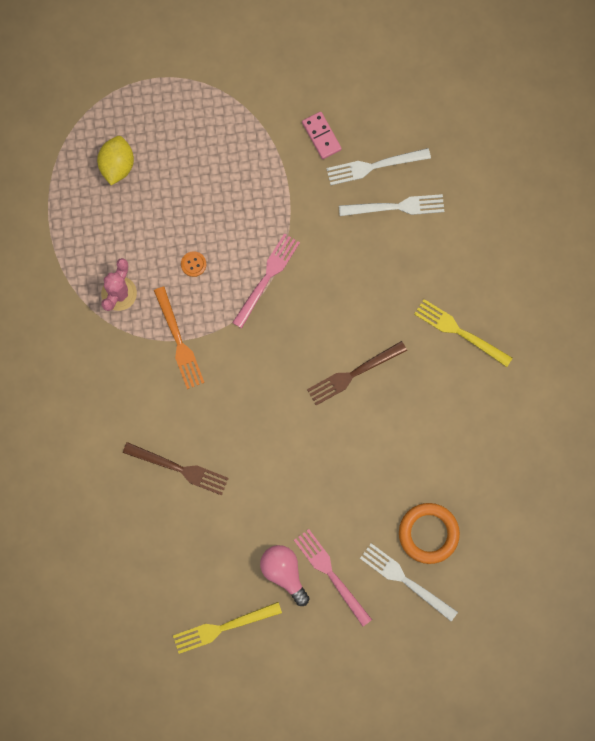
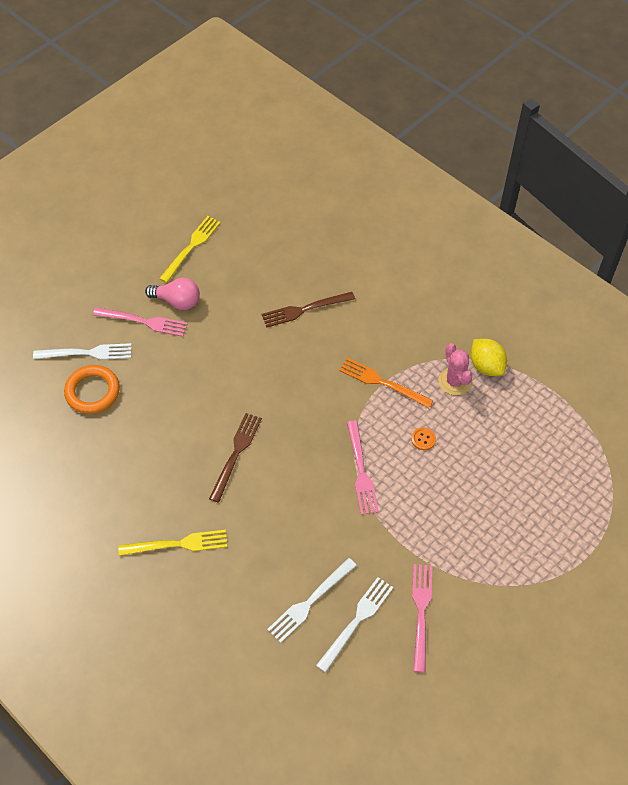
camera: 140 degrees right, 20 degrees down
(117, 165) = (548, 464): yellow lemon -> yellow lemon (486, 366)
(321, 136) = (421, 611): pink domino -> pink fork

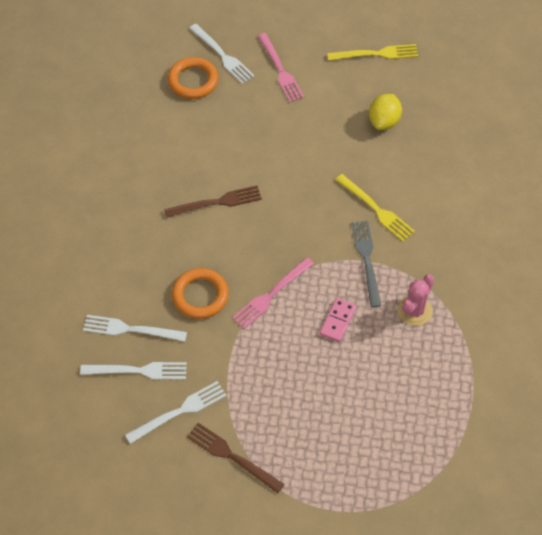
camera: 55 degrees right, 0 degrees up
(177, 301) = (318, 78): pink light bulb -> none
(179, 544) = (112, 215): yellow fork -> yellow fork (377, 210)
(304, 310) = (387, 163): brown fork -> brown fork (231, 456)
(319, 525) = (200, 296): none -> orange ring
(381, 382) = (366, 259): orange fork -> grey fork
(421, 611) = (180, 411): pink fork -> white fork
(423, 439) = (338, 321): orange button -> pink domino
(486, 366) = (451, 325): yellow lemon -> yellow lemon (384, 121)

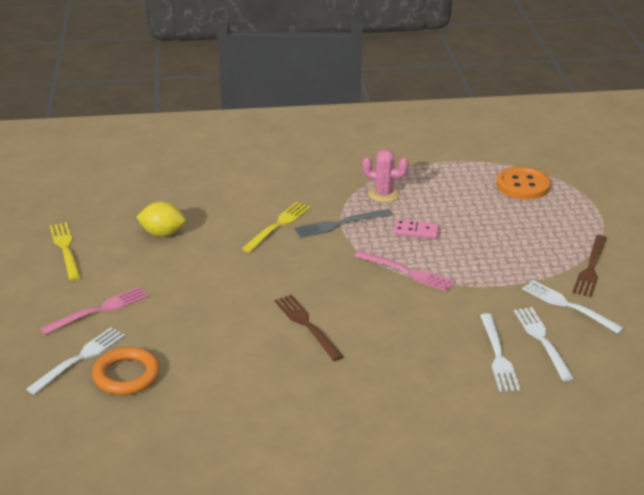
camera: 105 degrees left, 25 degrees down
(200, 296) = (431, 316): orange ring -> none
(404, 451) = (523, 185): none -> orange button

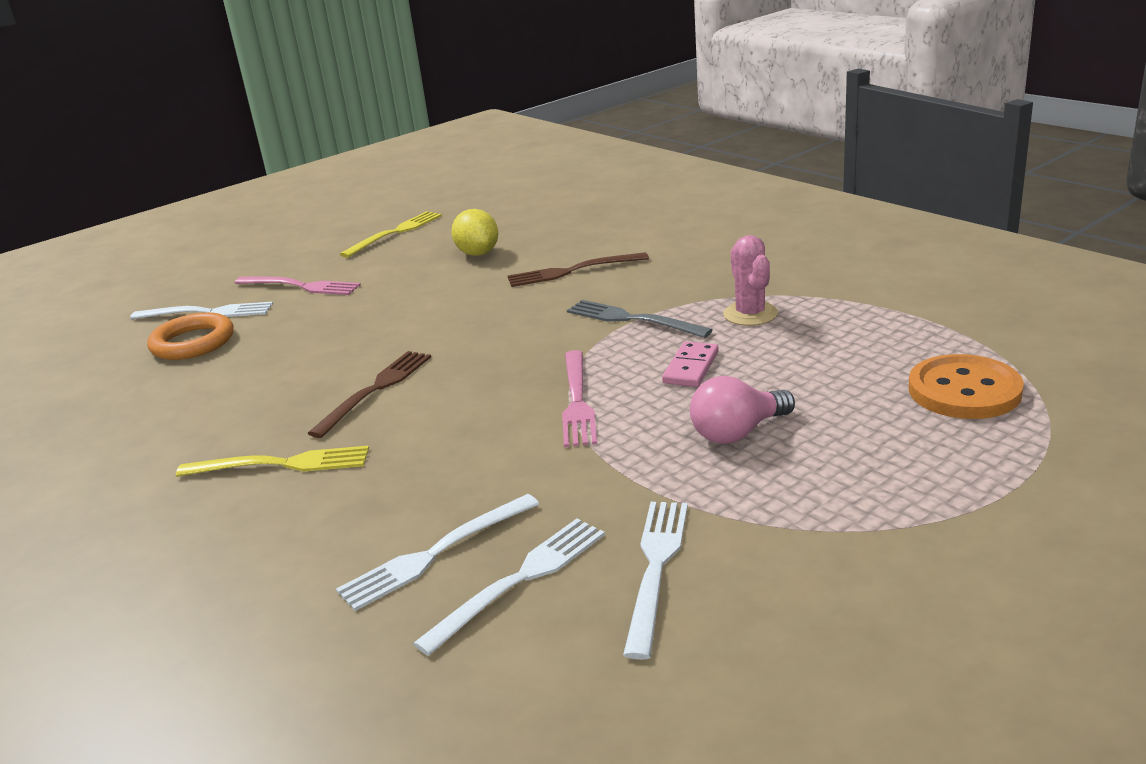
camera: 60 degrees right, 5 degrees down
(278, 225) = (577, 292): yellow fork -> yellow fork (283, 464)
(416, 231) = (691, 367): pink domino -> pink domino turned 45 degrees clockwise
(490, 246) = (737, 432): none -> pink light bulb
(591, 269) = (808, 548): brown fork -> brown fork (571, 271)

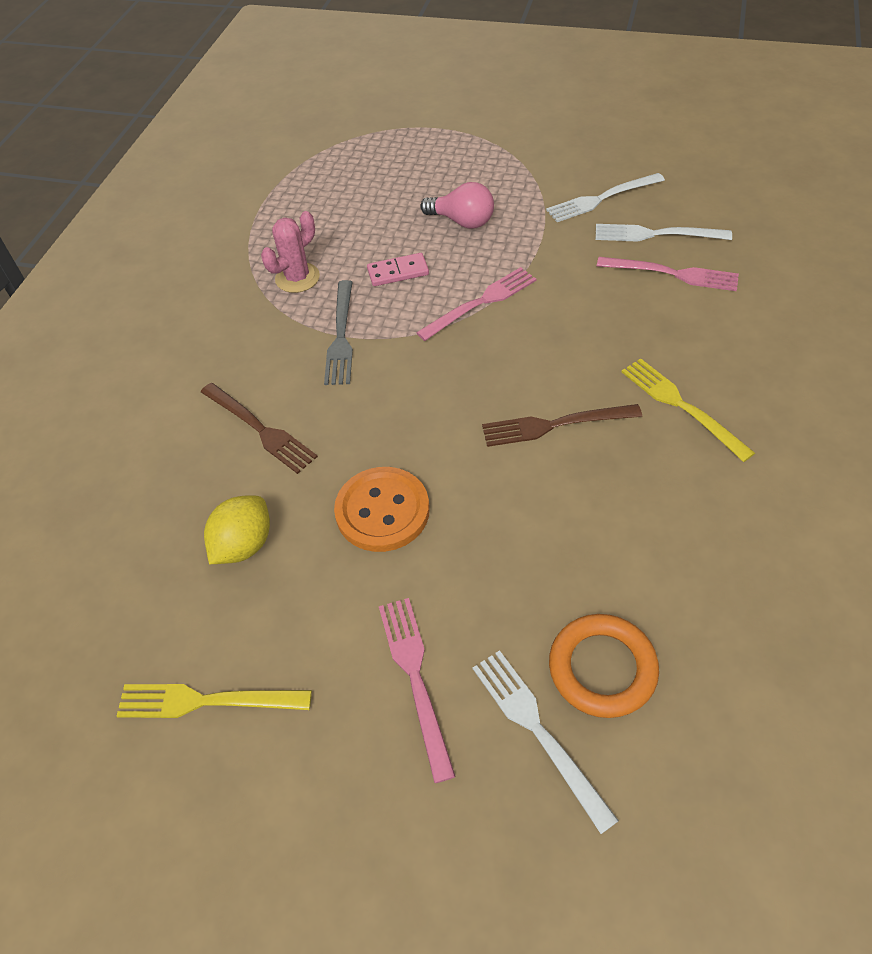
camera: 125 degrees left, 25 degrees up
(433, 555) = (674, 274): white fork -> pink fork
(964, 391) = (355, 163): orange button -> orange button (382, 511)

